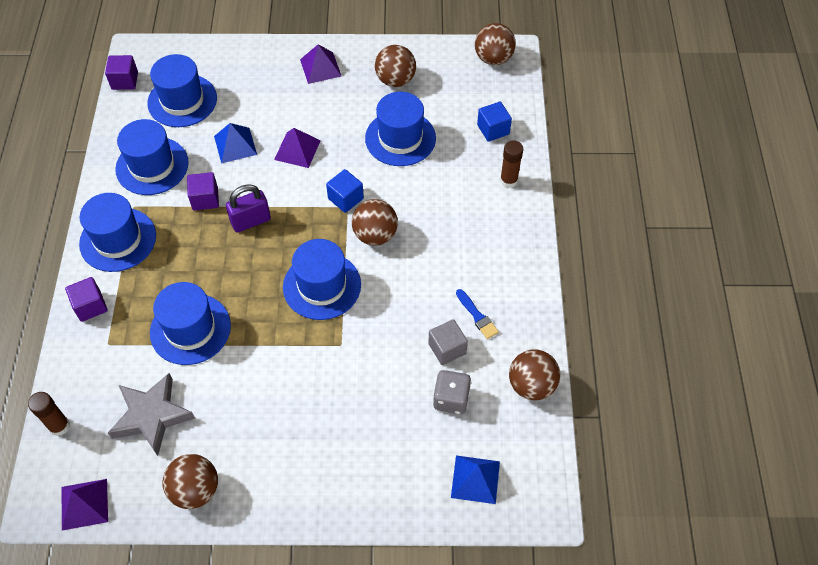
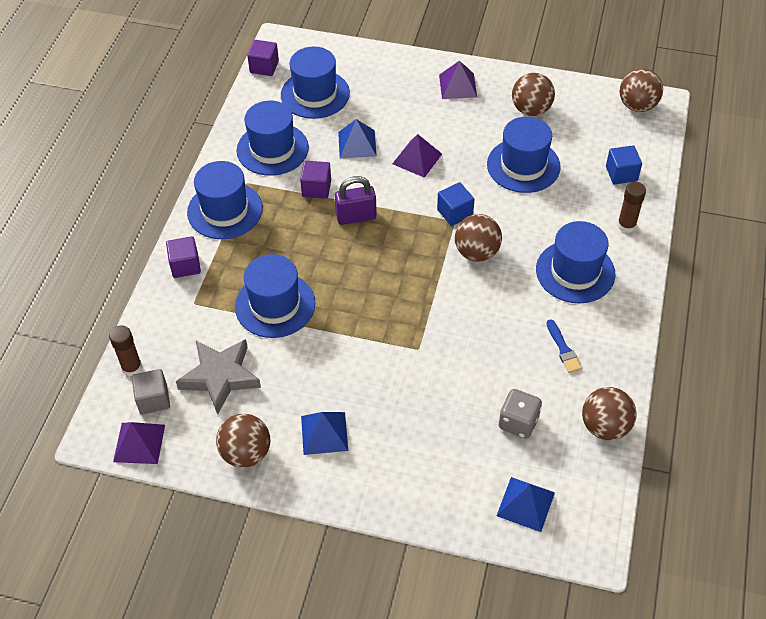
camera: 15 degrees right, 5 degrees down
(268, 451) = (324, 433): none -> blue pyramid
(322, 286) = (412, 290): blue hat -> blue hat (575, 272)
(447, 349) = (525, 374): grey cube -> grey cube (153, 399)

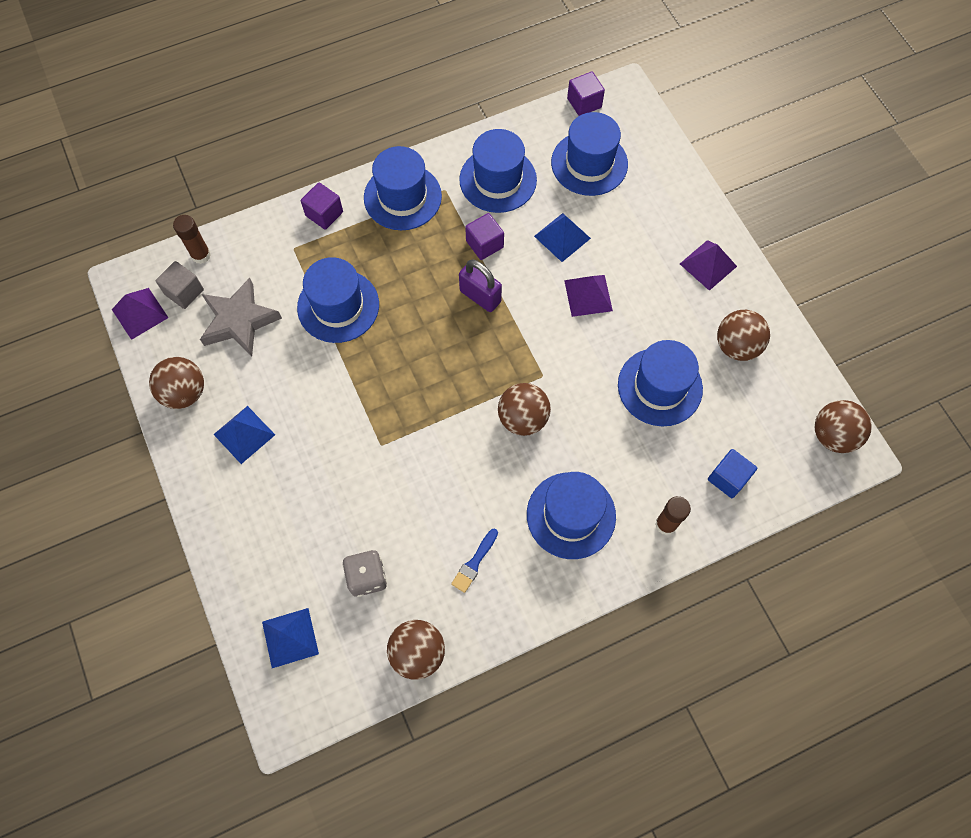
camera: 50 degrees right, 15 degrees up
(455, 213) = (552, 369): blue cube -> none

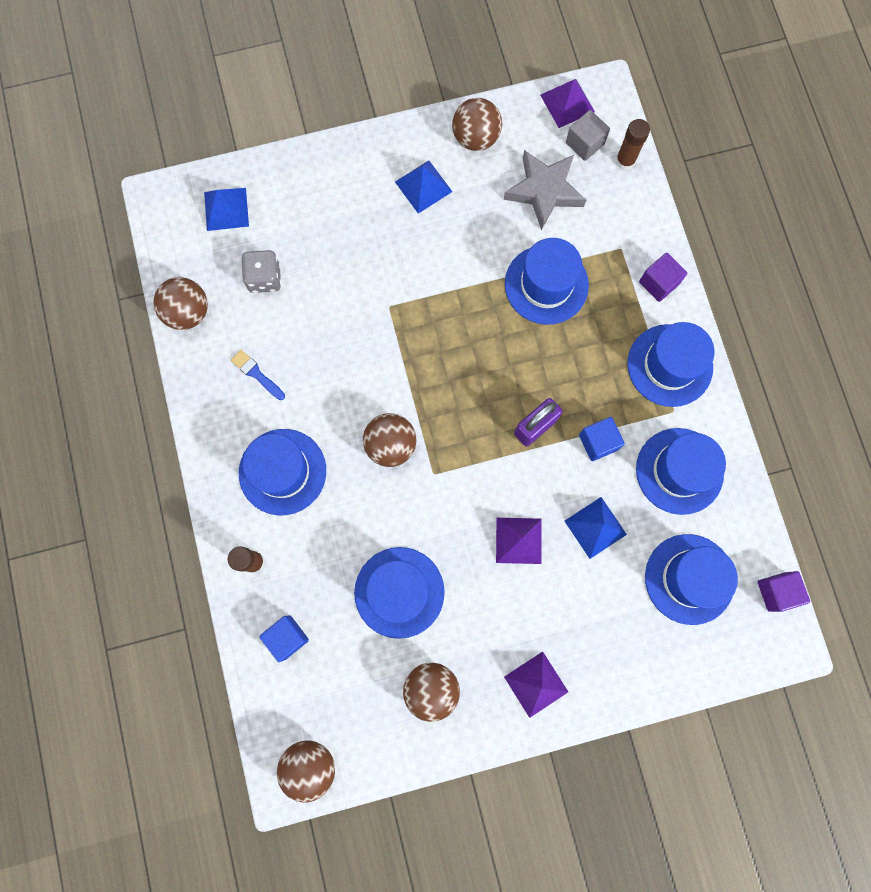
camera: 100 degrees right, 10 degrees up
(484, 244) = (598, 442): purple cube -> blue cube

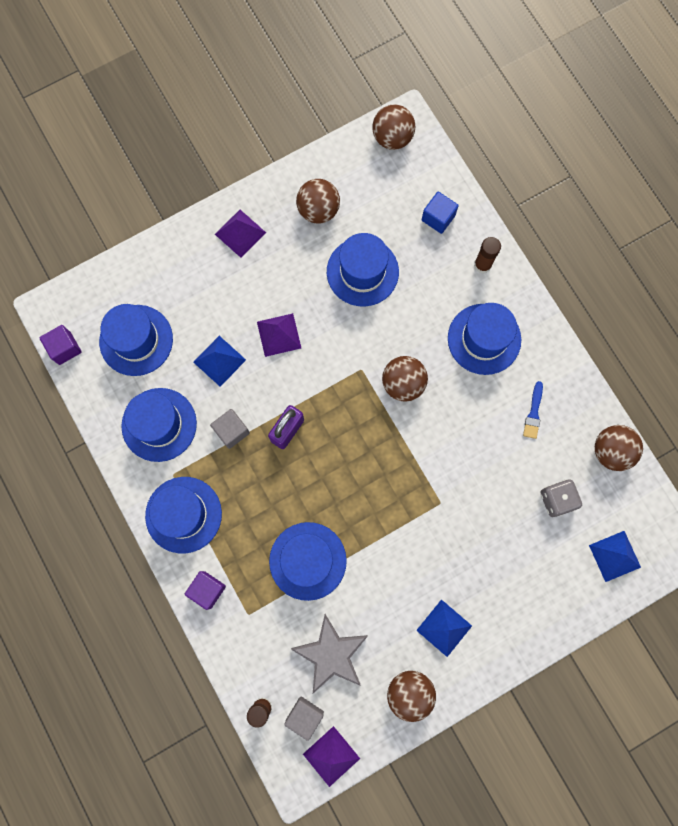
camera: 165 degrees right, 0 degrees up
(256, 374) = (533, 413): blue brush -> blue brush turned 75 degrees clockwise
(598, 442) = (231, 431): blue cube -> grey cube

